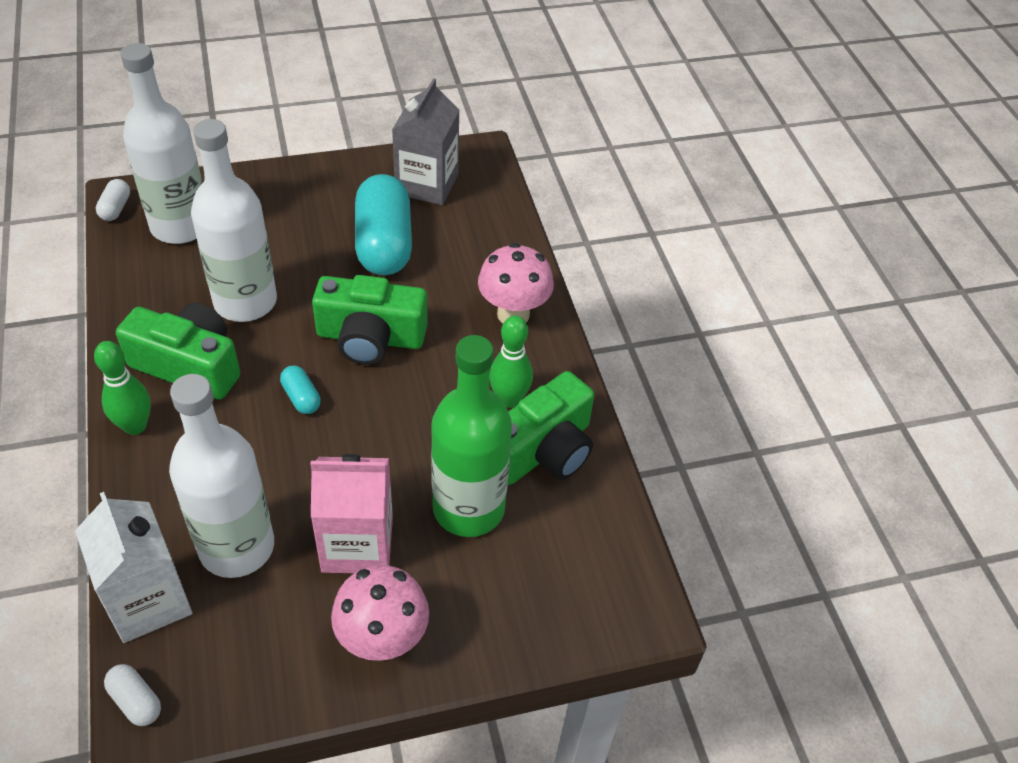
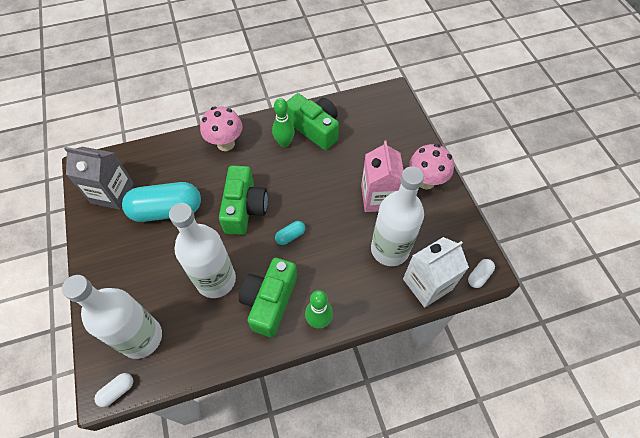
camera: 90 degrees left, 10 degrees up
(116, 208) = (117, 391): white capsule -> white capsule turned 45 degrees counterclockwise
(468, 508) = (351, 155): green bottle -> none

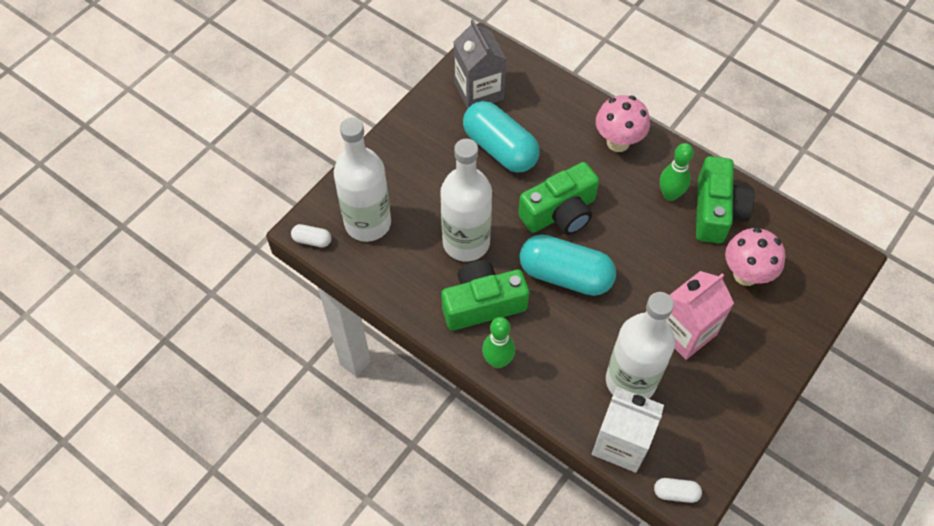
camera: 55 degrees right, 0 degrees up
(290, 236) = (565, 275): turquoise capsule -> turquoise capsule, size x2.32
(426, 181) = (751, 369): pink mushroom -> pink mushroom (745, 274)

